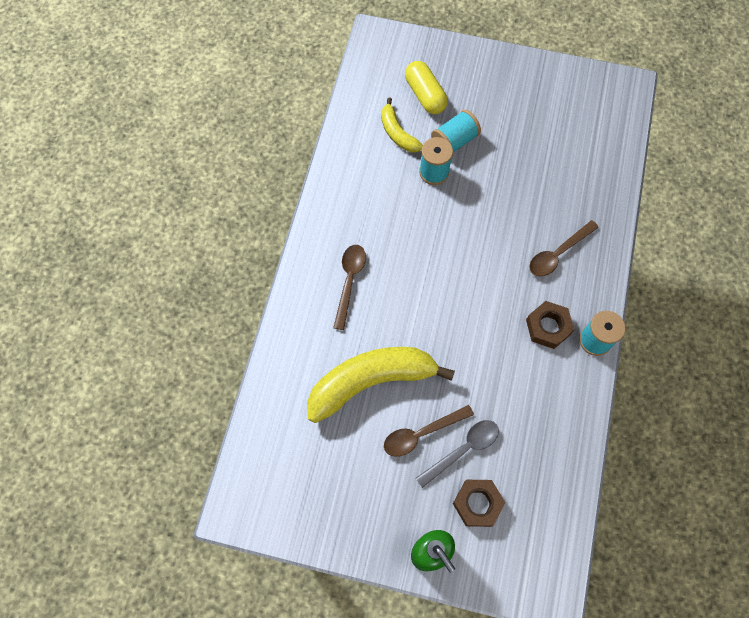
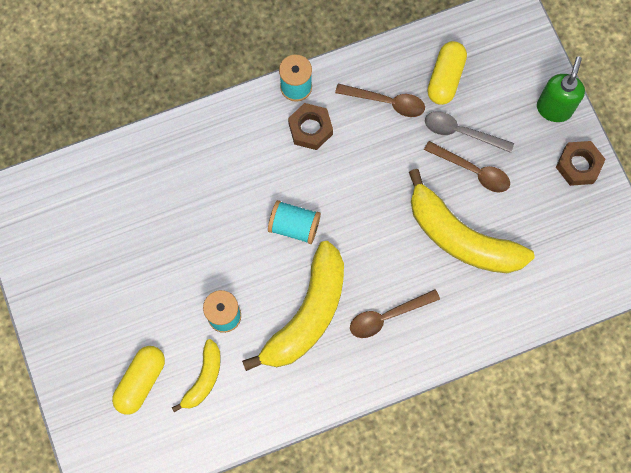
camera: 125 degrees left, 5 degrees up
(393, 227) = (307, 314): none -> yellow banana
(454, 141) = (177, 319): turquoise spool -> turquoise spool (294, 226)
(477, 503) = (493, 97): brown nut -> brown nut (578, 165)
(524, 473) = (445, 78): none -> yellow capsule
(558, 253) = (234, 159): brown spoon -> brown spoon (386, 102)

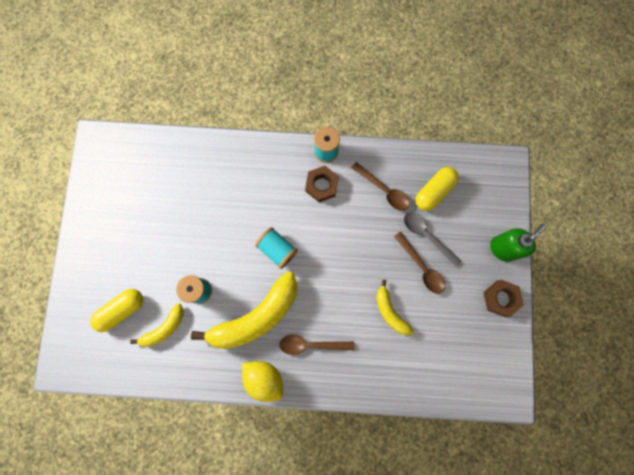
camera: 25 degrees right, 5 degrees up
(352, 379) = (264, 378): none -> yellow lemon
(461, 237) = (390, 311): yellow banana -> yellow banana, size x0.52

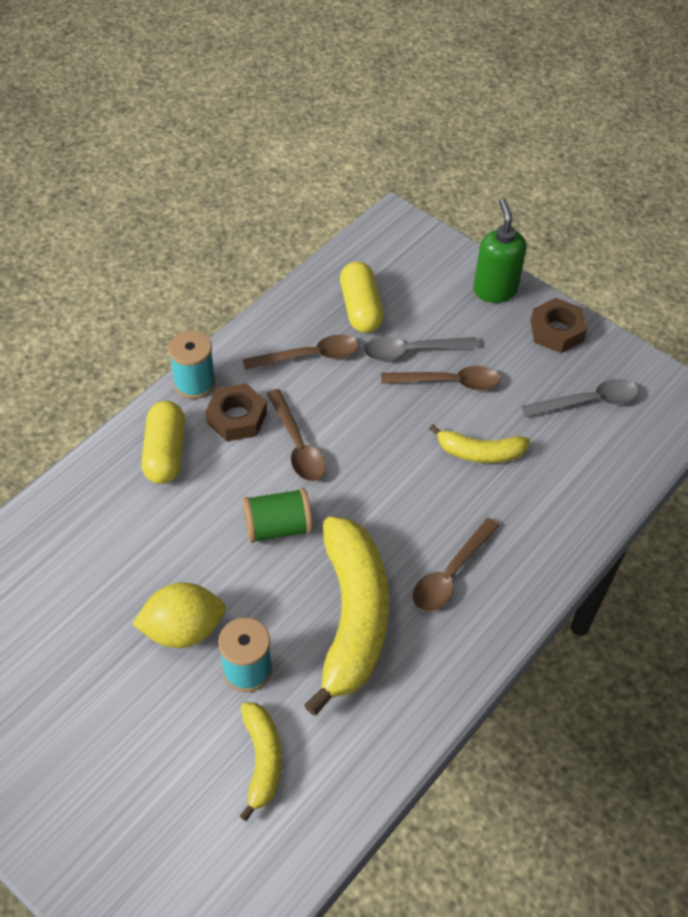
camera: 55 degrees left, 25 degrees down
(122, 310) = (177, 808): yellow capsule -> yellow capsule (165, 452)
(264, 378) = (453, 666): yellow lemon -> yellow lemon (183, 629)
(277, 250) = (278, 527): turquoise spool -> green spool
(328, 224) = (297, 445): none -> brown spoon
(465, 344) = (587, 402): none -> grey spoon

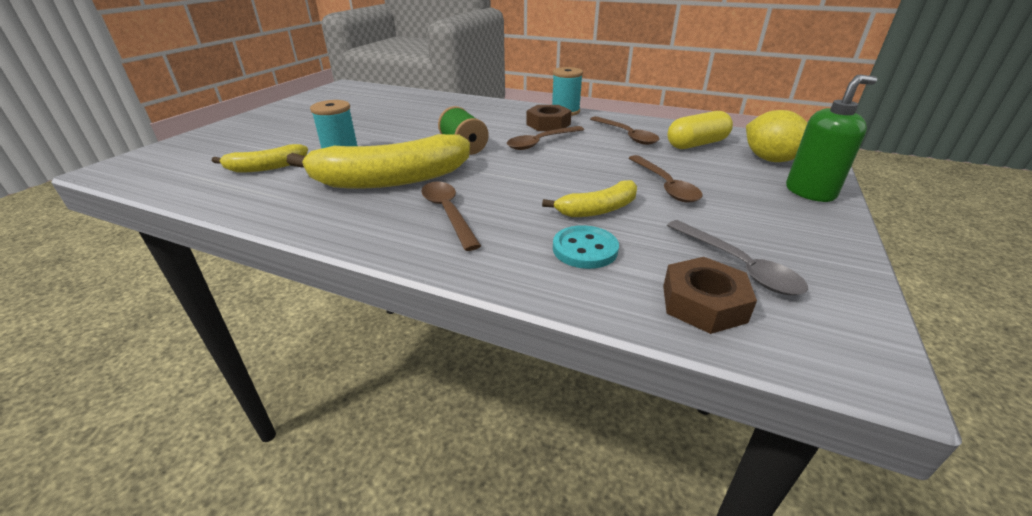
camera: 75 degrees right, 20 degrees down
(165, 452) = (504, 113): yellow capsule -> none
(183, 629) = (371, 134): yellow lemon -> yellow lemon (770, 159)
(412, 351) = (679, 167): grey spoon -> none
(450, 574) = (448, 213): brown spoon -> brown spoon turned 45 degrees clockwise
(480, 452) = (598, 209): yellow banana -> yellow banana turned 105 degrees counterclockwise
(542, 487) = (585, 249): none -> turquoise button
(556, 331) = (813, 232): brown nut -> brown nut (703, 303)

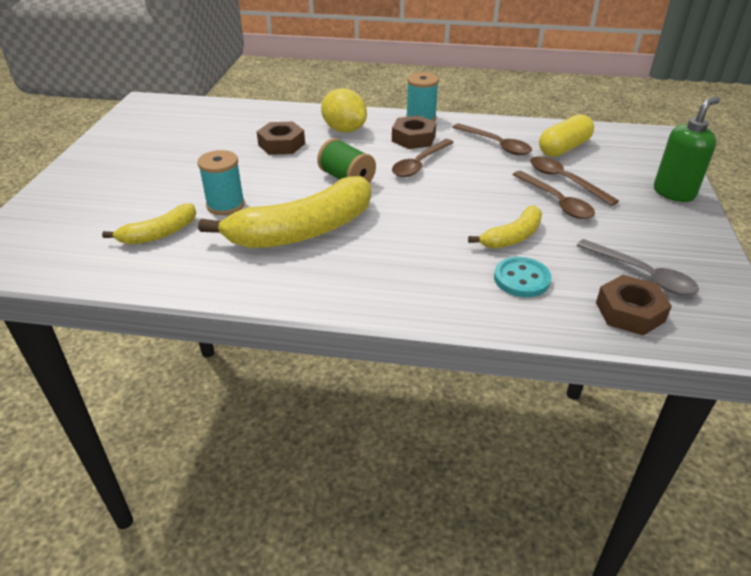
camera: 15 degrees left, 5 degrees up
(427, 118) = (281, 144): none -> brown nut
(448, 213) = (384, 261): brown spoon -> brown spoon (564, 181)
(770, 159) = (632, 159): yellow lemon -> yellow lemon (344, 130)

